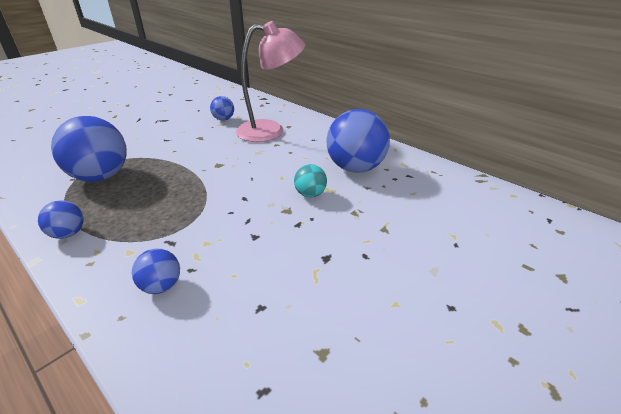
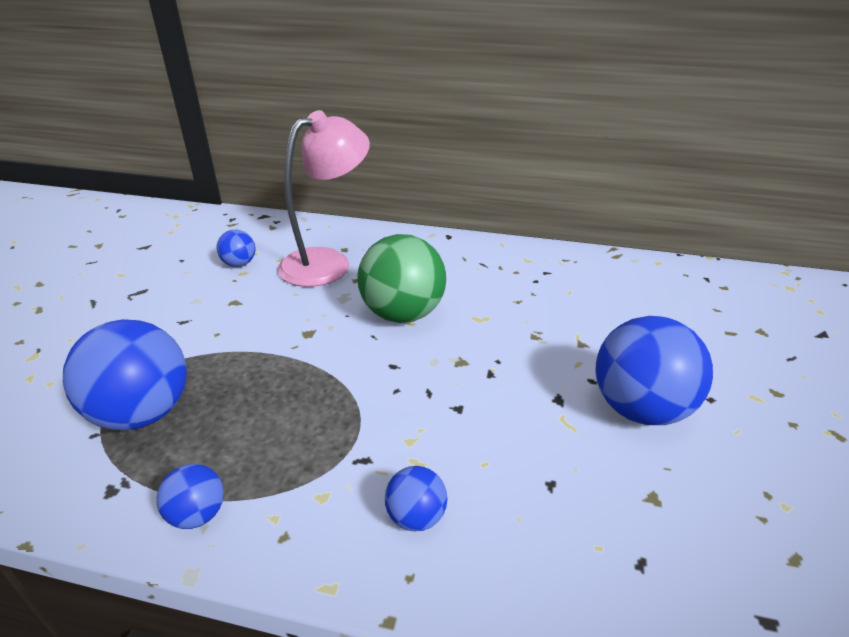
camera: 30 degrees left, 0 degrees up
(282, 171) = (402, 314): none -> green ball
(310, 194) = (466, 332): turquoise ball -> none
(355, 168) = (483, 282): blue ball -> blue ball (640, 409)

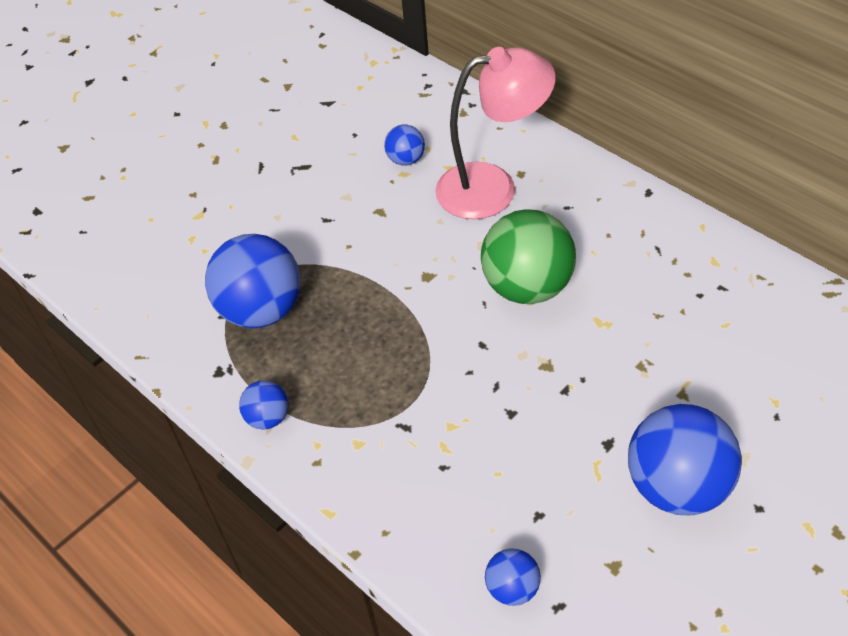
camera: 35 degrees right, 15 degrees up
(416, 516) = (416, 491): blue ball -> blue ball (512, 588)

